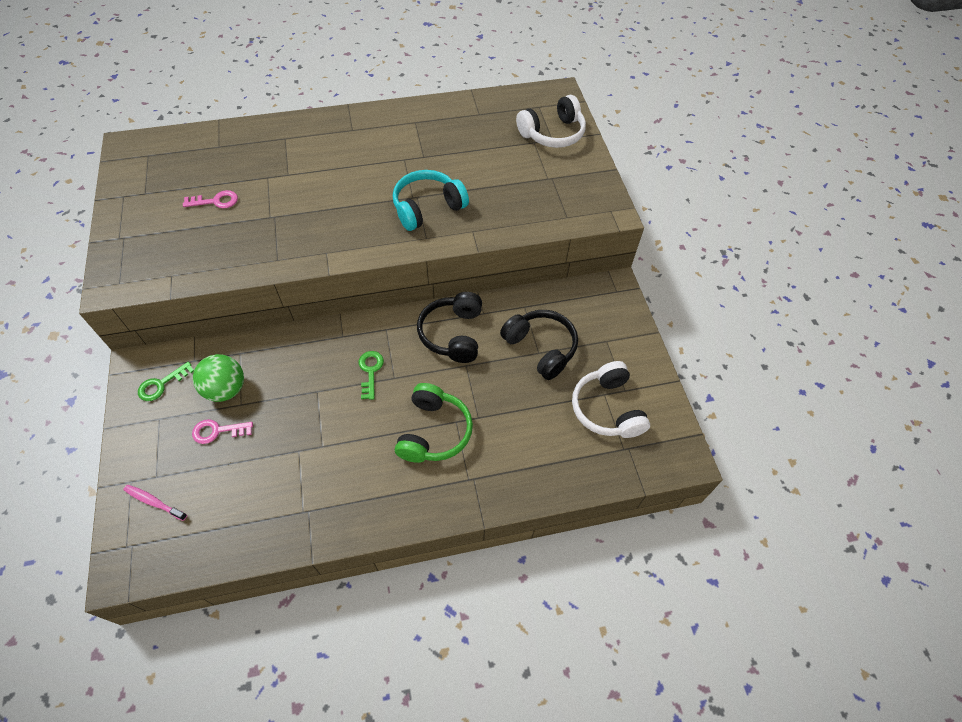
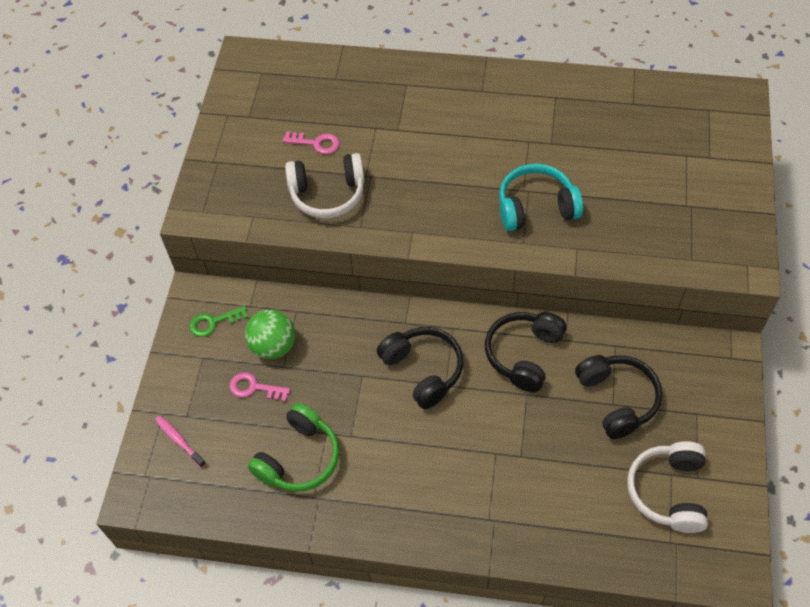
camera: 25 degrees right, 0 degrees up
(370, 371) = (423, 370): green key -> black headphones
(433, 431) = (469, 456): green headphones -> green headphones (299, 458)
(552, 133) = (713, 149): white headphones -> white headphones (327, 194)

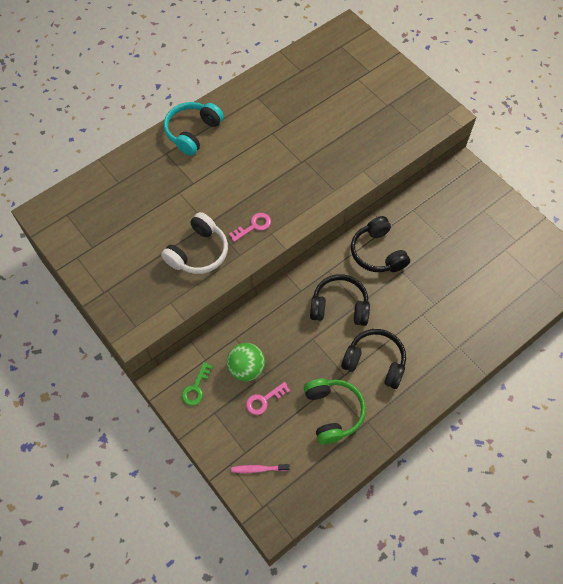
camera: 50 degrees left, 5 degrees up
(316, 143) = (155, 229): pink key -> pink key (253, 226)
(536, 207) = (318, 165): turquoise headphones -> turquoise headphones (193, 132)
(617, 399) = (443, 235): black headphones -> black headphones (375, 362)
(668, 491) = (512, 258): white headphones -> none

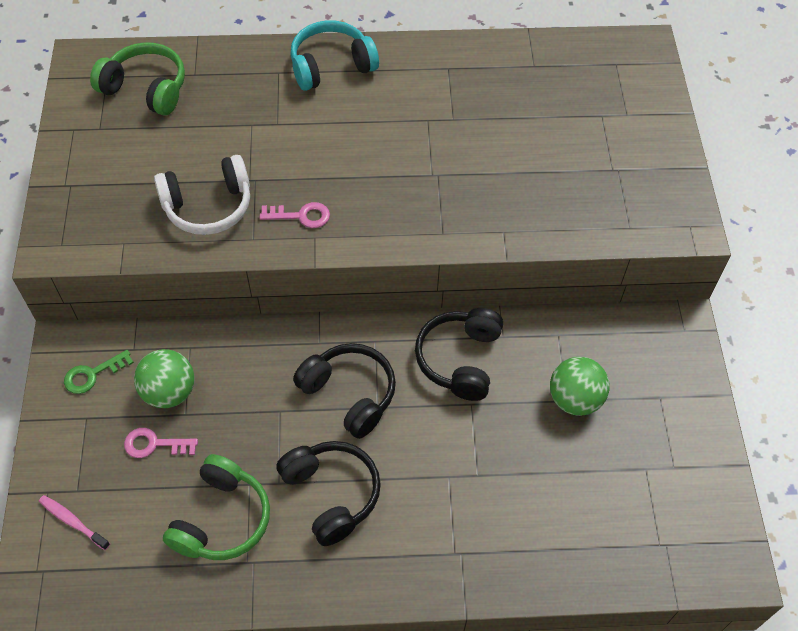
camera: 35 degrees right, 5 degrees down
(98, 208) = (146, 89): none -> green headphones
(447, 237) = (574, 399): none -> green ball

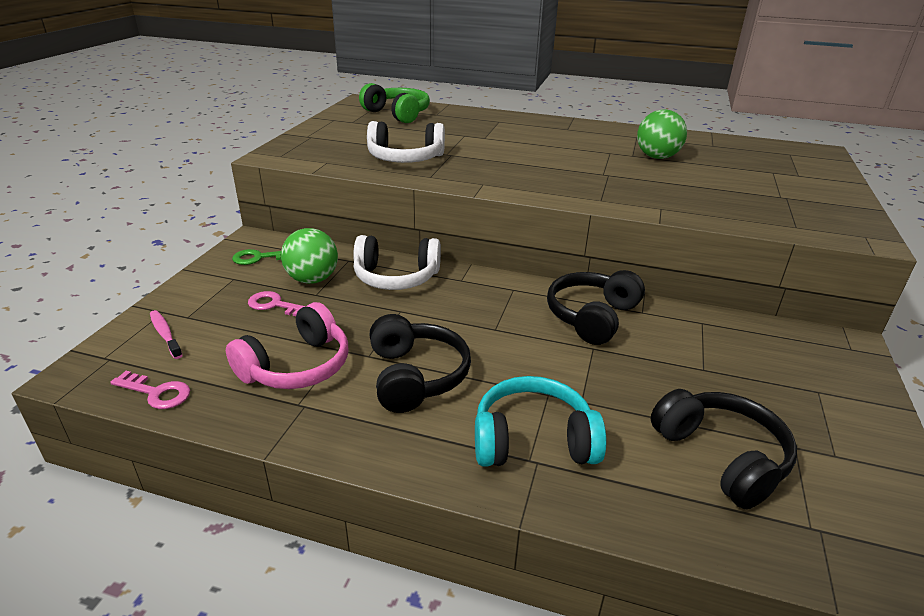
camera: 20 degrees right, 25 degrees down
(221, 519) = (297, 366): green headphones -> pink headphones
(253, 360) = (396, 277): none -> white headphones
(301, 216) = (477, 173): pink key -> pink key (156, 393)
(331, 66) = (541, 124): turquoise headphones -> turquoise headphones (533, 440)
(349, 394) = (471, 315): black headphones -> black headphones (721, 457)
(574, 399) = (712, 370): green ball -> green ball (657, 157)

